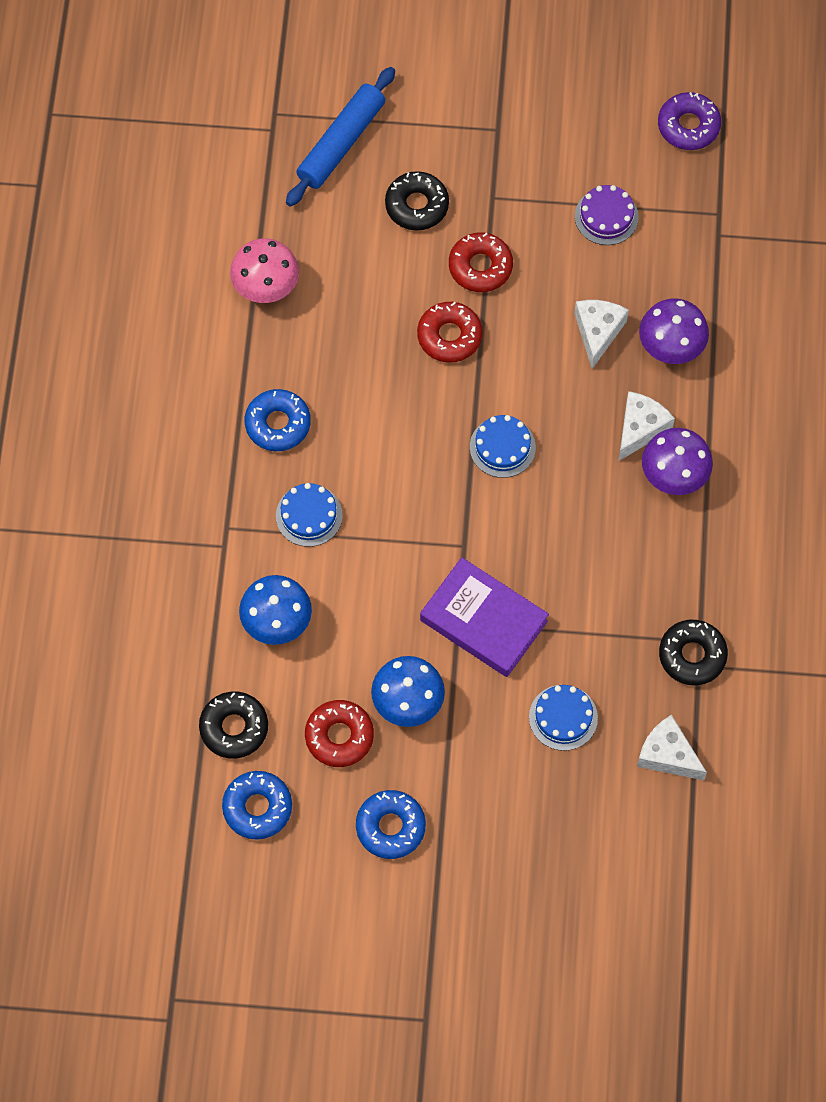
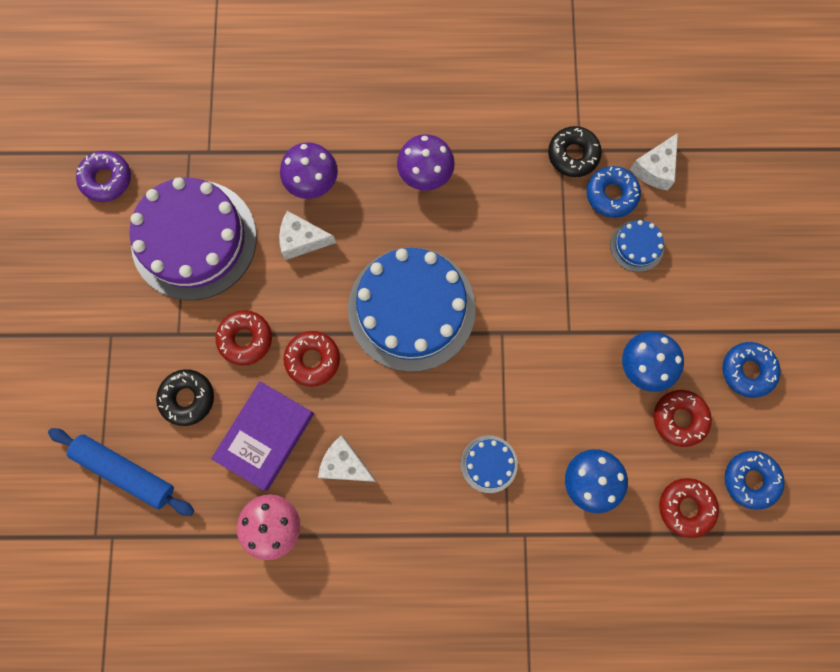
camera: 95 degrees left, 10 degrees up
(234, 728) = (685, 507): black donut -> red donut
(278, 424) = (406, 500): blue donut -> blue donut (611, 195)
(483, 621) = (565, 312): purple book -> purple book (265, 436)
(502, 447) = (411, 308): blue cake -> blue cake, size x2.33
(606, 216) = (194, 239): purple cake -> purple cake, size x2.33
(640, 428) = (386, 202): white cheese -> white cheese (345, 464)

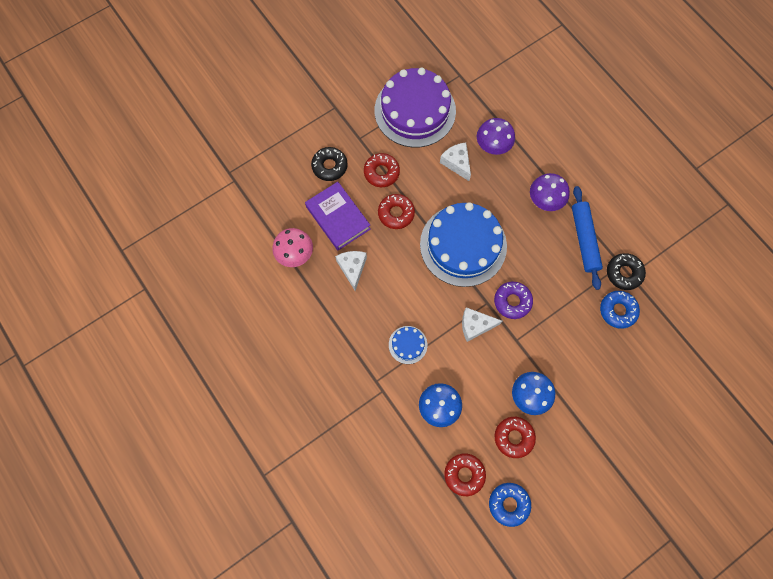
camera: 55 degrees right, 5 degrees down
(106, 179) = (413, 47): purple donut -> purple donut (512, 301)
(125, 471) = (271, 163): blue rolling pin -> blue rolling pin (584, 240)
(265, 436) = (338, 218): purple book -> purple book turned 60 degrees clockwise
(636, 246) = (598, 345): blue cake -> none
(655, 168) = (655, 325): white cheese -> white cheese (475, 325)
(747, 371) = (574, 461): blue donut -> none

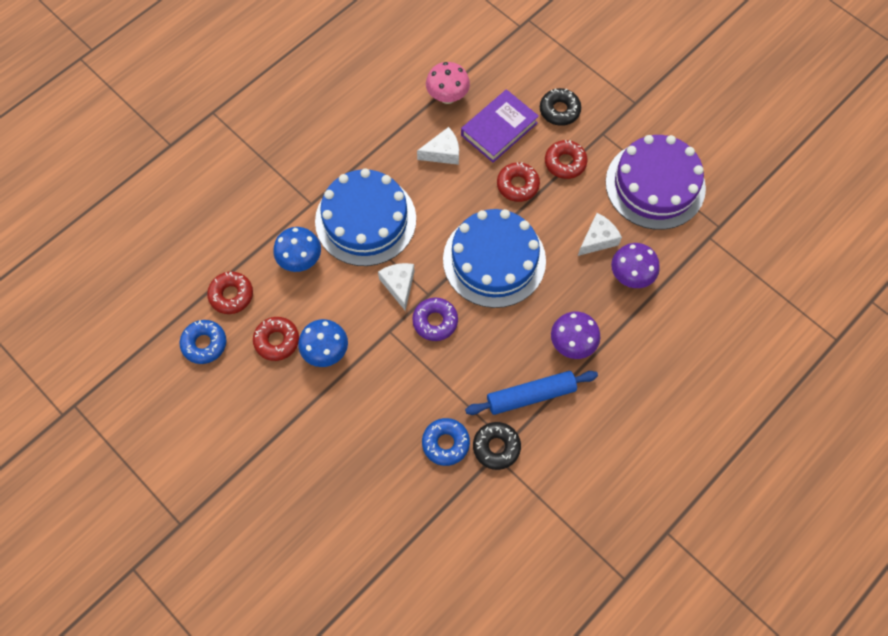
camera: 80 degrees right, 5 degrees down
(408, 345) = (365, 220): blue cake -> blue cake, size x2.33

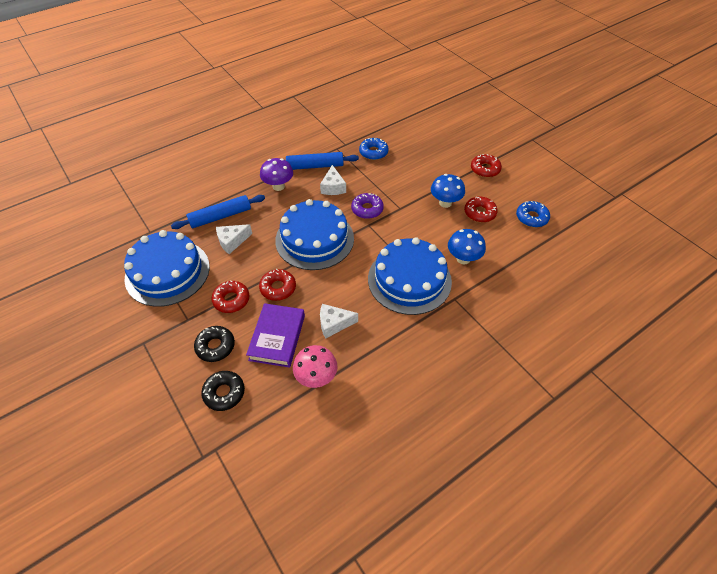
camera: 170 degrees left, 15 degrees down
(231, 295) = (515, 243): red donut -> red donut (485, 169)
(399, 285) = (389, 233): white cheese -> white cheese (333, 187)
(496, 447) = (343, 147): black donut -> black donut (224, 393)
(499, 129) = (277, 337): purple book -> purple book turned 45 degrees counterclockwise
(630, 276) = (220, 216): purple mushroom -> blue rolling pin
(655, 185) = (167, 272): purple cake -> blue cake

